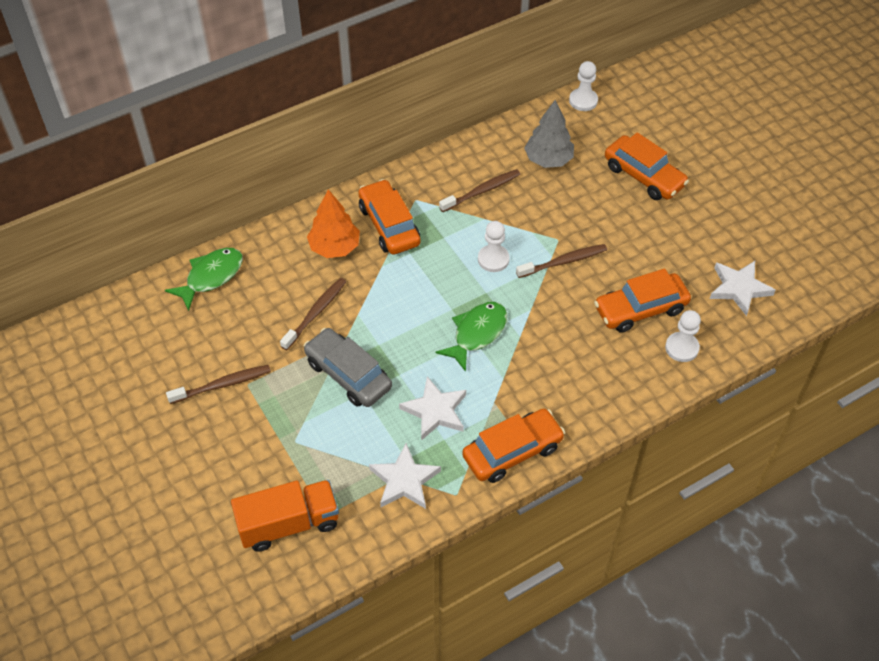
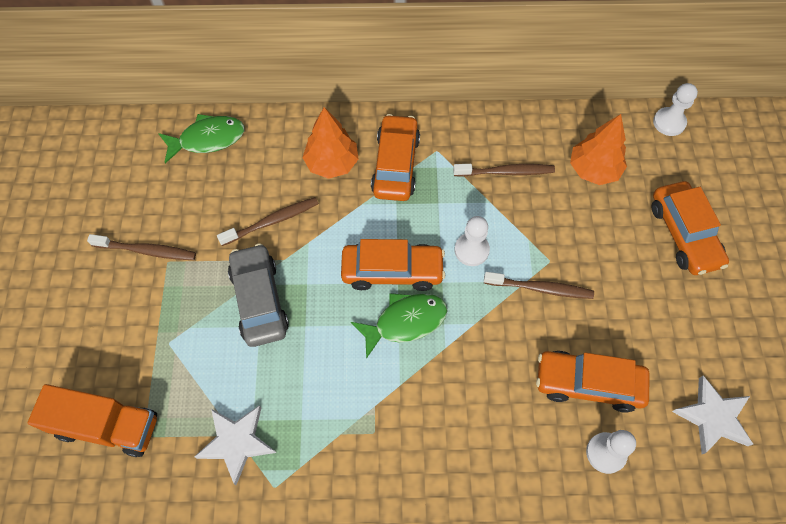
camera: 30 degrees right, 10 degrees up
(435, 411) = (313, 384): white star -> none
(512, 452) = (357, 472): orange car -> orange car (392, 271)
(548, 159) = (593, 169): grey tree -> orange tree

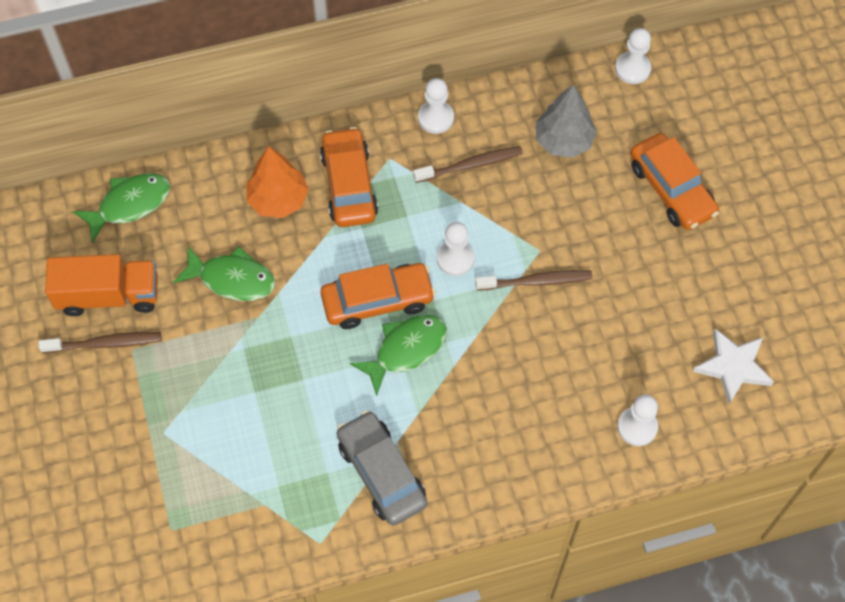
camera: 15 degrees left, 0 degrees up
(107, 426) = (129, 530): orange truck -> orange truck (109, 295)
(237, 442) = (268, 511): white star -> none
(259, 300) = (246, 365): grey car -> grey car (381, 473)
(272, 221) = (232, 279): brown toothbrush -> green fish
(485, 126) = (435, 118): none -> white pawn
(588, 383) = (606, 365): orange car -> none
(593, 169) = (563, 140): orange tree -> grey tree

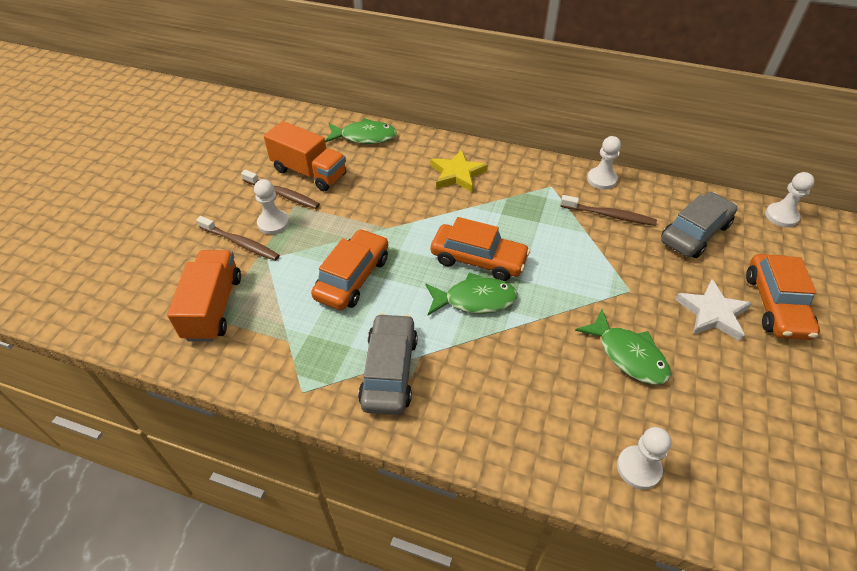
camera: 35 degrees right, 15 degrees down
(159, 519) = (213, 307): none -> orange truck
(232, 279) = (390, 200): green fish -> green fish (628, 355)
(278, 199) = (457, 174): orange tree -> yellow star
(349, 185) = (511, 187): orange car -> orange car (353, 277)
(455, 258) = (557, 263): white pawn -> white pawn (273, 223)
(536, 281) = (613, 309): brown toothbrush -> brown toothbrush (240, 243)
(563, 140) = (695, 233): grey tree -> grey car
(733, 367) = (770, 473): white star -> white star (712, 313)

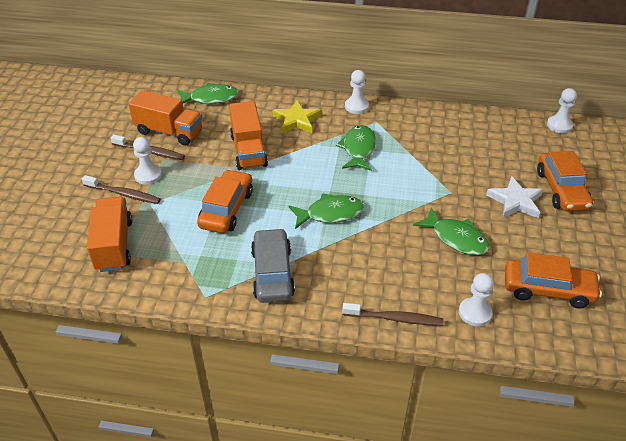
camera: 10 degrees left, 5 degrees down
(394, 206) = (248, 150): none -> orange truck
(478, 260) = (327, 184): orange car -> orange car (548, 290)
(524, 219) = (358, 149): none -> green fish
(601, 179) = (416, 112): white pawn -> white pawn (356, 106)
(609, 215) = (426, 139): brown toothbrush -> brown toothbrush (394, 318)
(695, 233) = (495, 145): grey car -> none

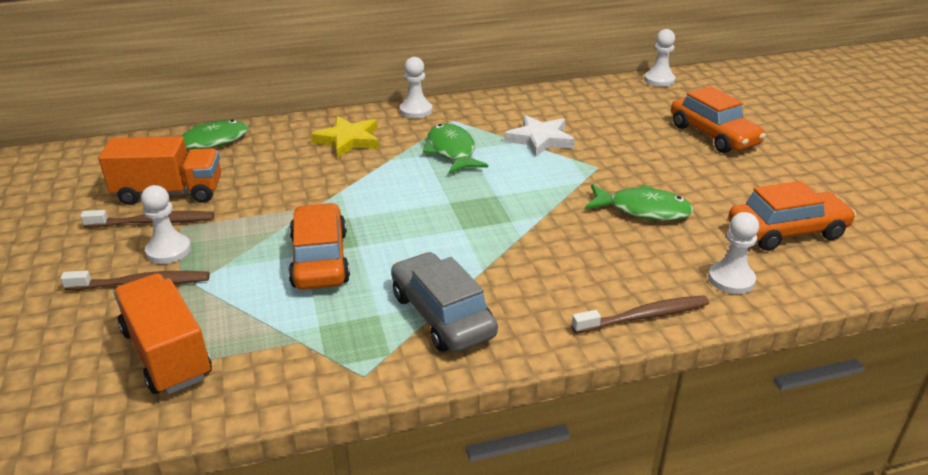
camera: 25 degrees left, 10 degrees down
(248, 150) = (304, 186): orange truck -> none
(330, 214) = (469, 226): green fish -> none
(515, 201) = (676, 157): white star -> white star (540, 139)

